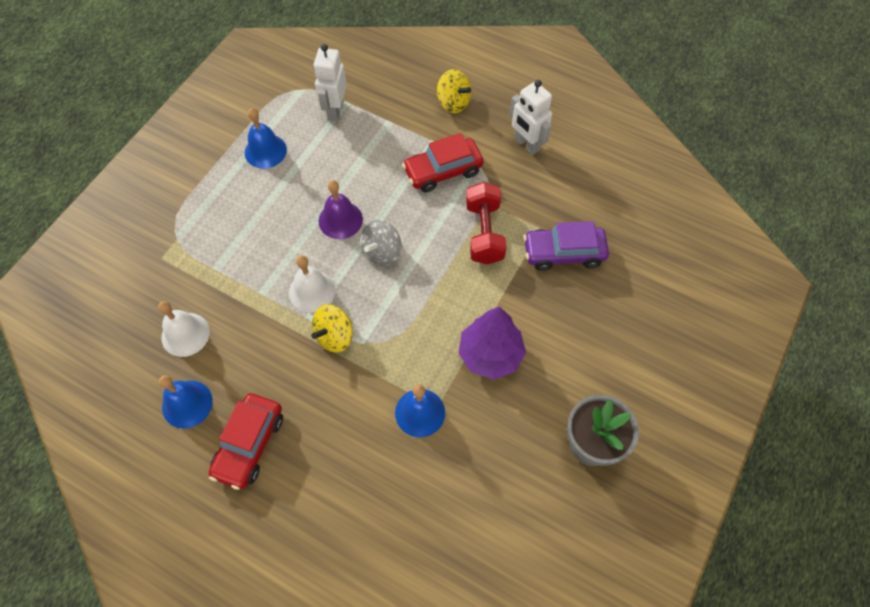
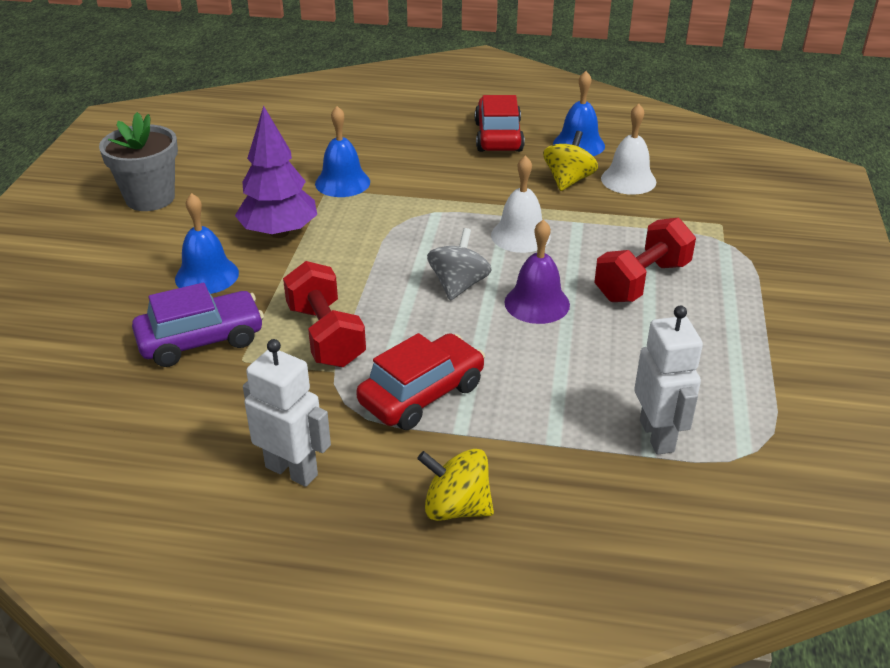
camera: 160 degrees right, 25 degrees down
(261, 218) = (642, 281): none -> red dumbbell
(265, 151) = (711, 352): blue bell -> blue bell (207, 275)
(334, 336) = (467, 210): yellow spinning top -> yellow spinning top (568, 180)

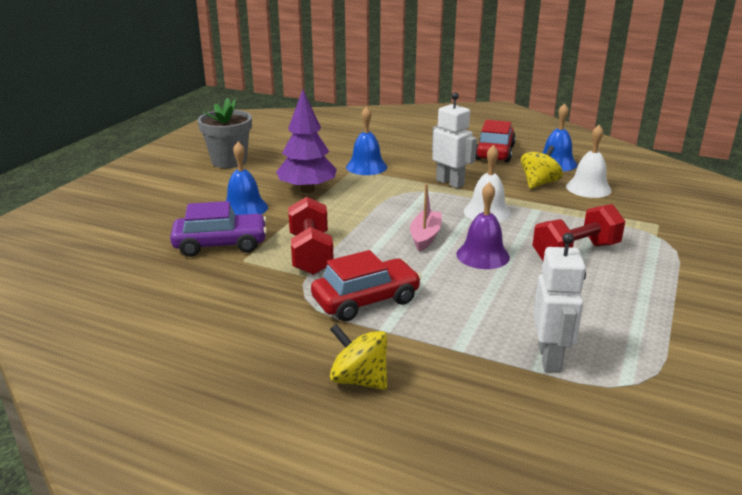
camera: 15 degrees right, 10 degrees down
(292, 470) = (244, 333): white robot -> white robot (450, 183)
(458, 285) = (425, 236): grey spinning top -> pink boat

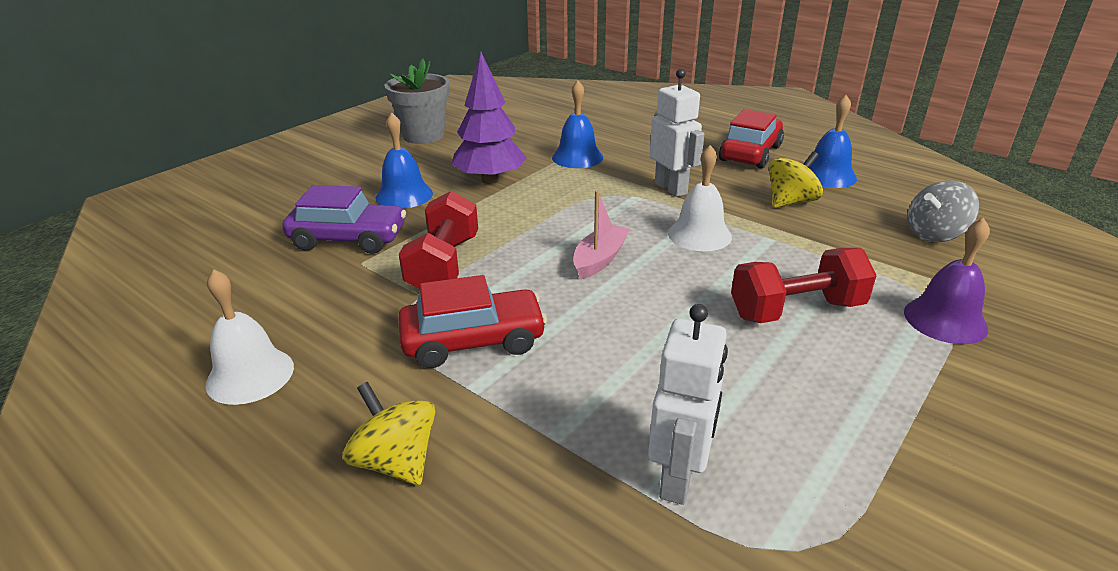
camera: 15 degrees right, 5 degrees up
(482, 255) = (662, 297): purple bell -> purple bell (945, 320)
(588, 188) = (858, 216): white bell -> white bell (250, 375)
(642, 195) = (934, 234): none -> grey spinning top

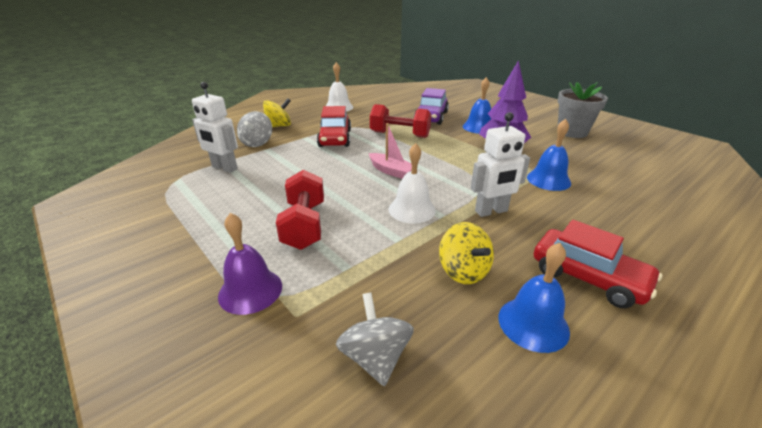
camera: 100 degrees right, 0 degrees up
(521, 468) = (257, 143): none -> grey spinning top

